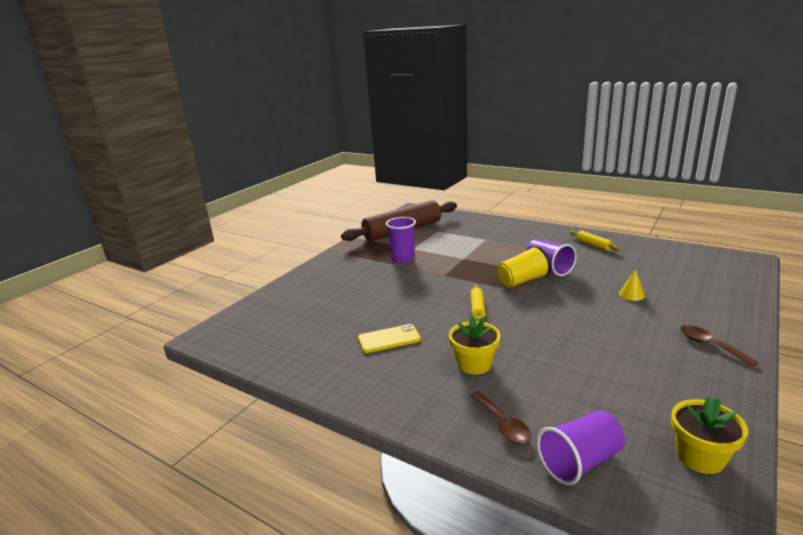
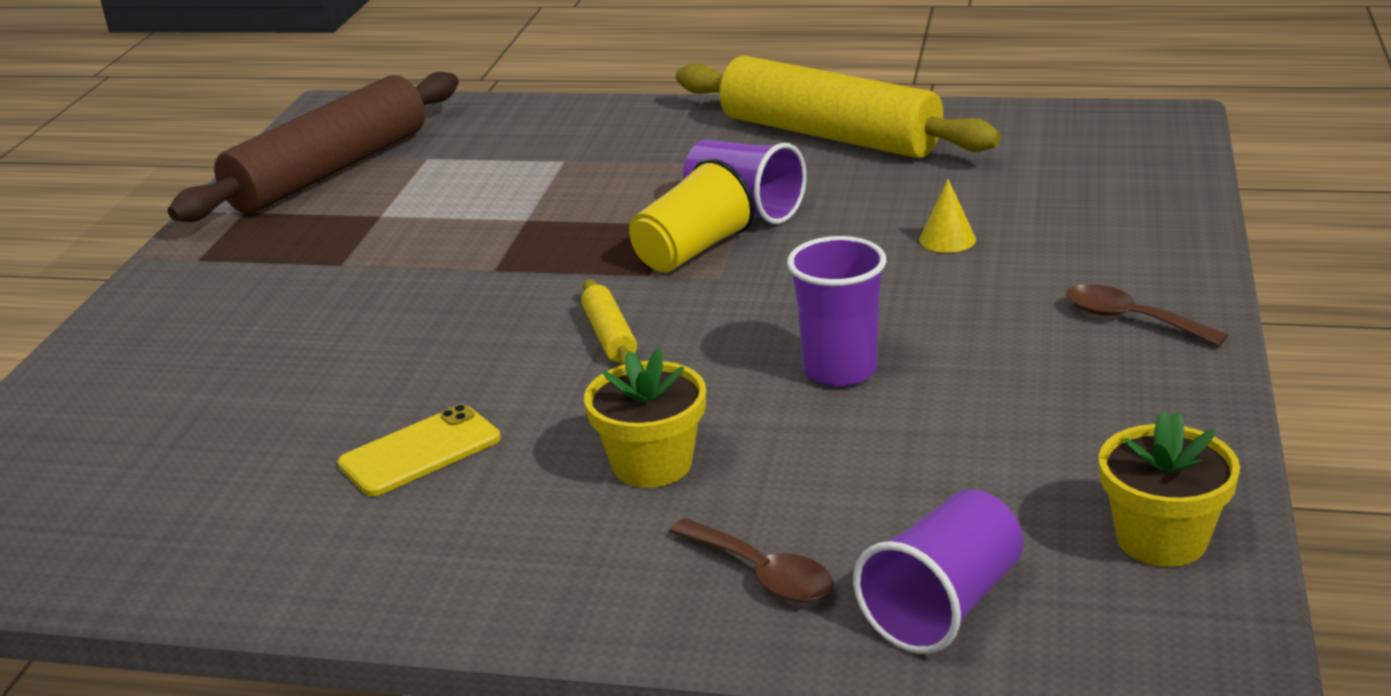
camera: 20 degrees left, 5 degrees up
(403, 258) = (365, 246): purple cup -> purple cup (840, 370)
(593, 245) = (829, 135): yellow rolling pin -> yellow rolling pin, size x2.50

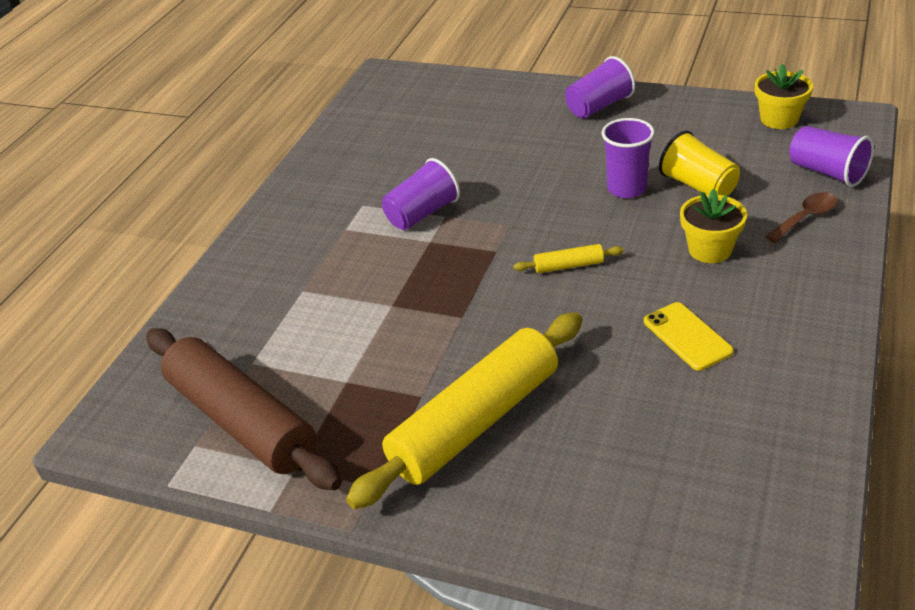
camera: 80 degrees left, 10 degrees up
(692, 251) = (471, 234): yellow cup -> yellow cup (698, 186)
(829, 135) = (333, 179): yellow rolling pin -> yellow rolling pin (475, 422)
(947, 239) = (495, 148): yellow cone -> none
(1131, 319) = (599, 106): brown spoon -> purple cup

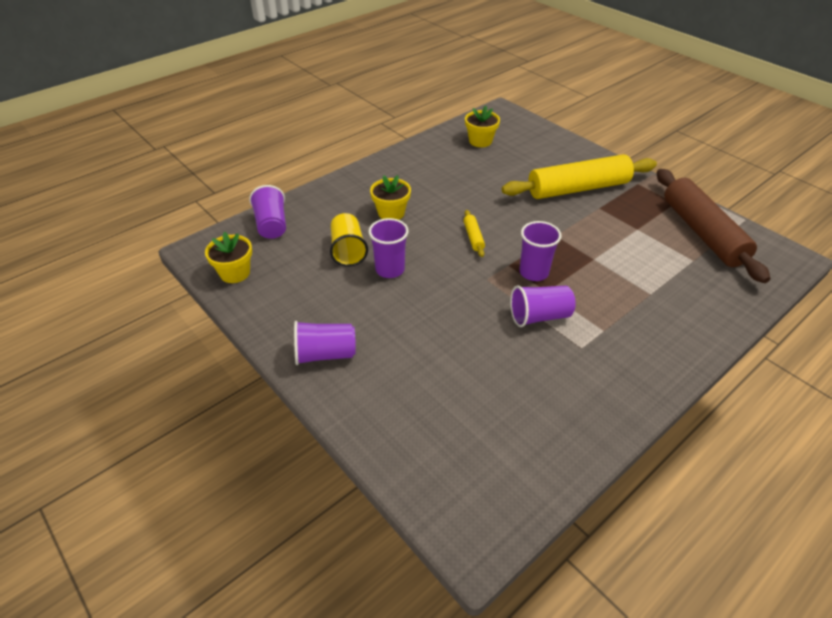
camera: 155 degrees left, 5 degrees up
(458, 255) = (533, 272): none -> purple cup
(568, 266) = (473, 237): yellow rolling pin -> yellow rolling pin turned 60 degrees clockwise
(687, 336) = (450, 182): yellow phone -> none
(734, 459) = (480, 141): none -> yellow flower pot
(805, 218) = (323, 207): brown spoon -> none

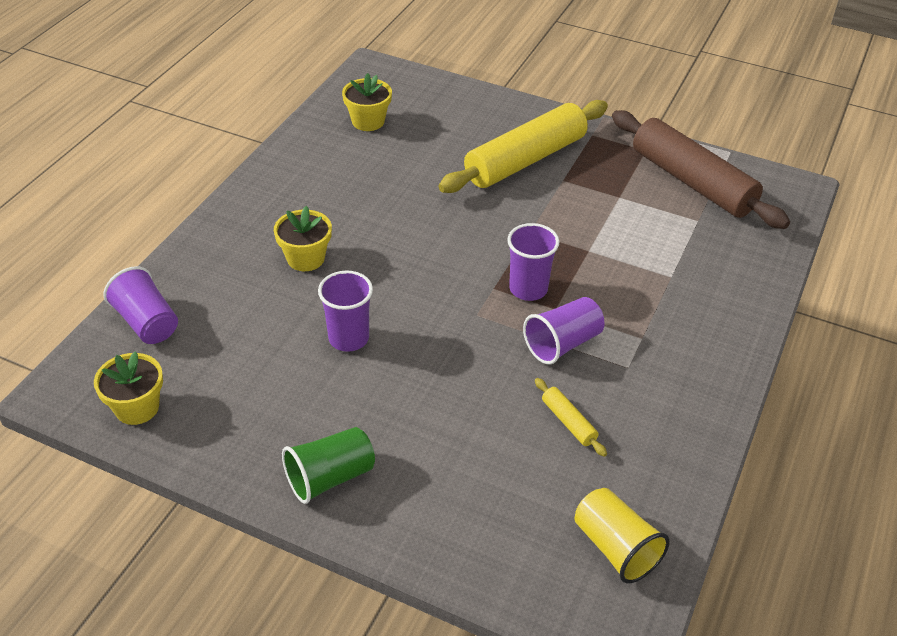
camera: 25 degrees left, 0 degrees up
(325, 354) = (330, 477): purple cup -> green cup
(348, 250) = (278, 328): yellow cup -> yellow cup (615, 548)
(473, 237) = (431, 263): yellow rolling pin -> yellow rolling pin (568, 422)

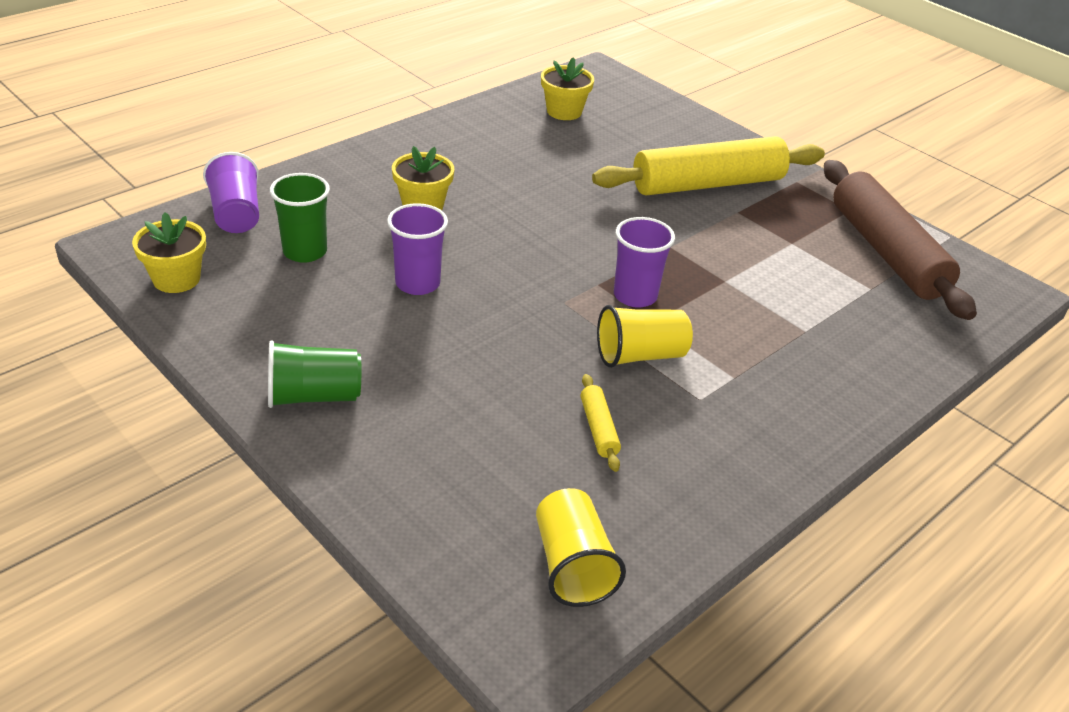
camera: 20 degrees right, 5 degrees down
(233, 340) = (305, 251): none -> green cup
(562, 343) = (640, 355): purple cup -> yellow cup

